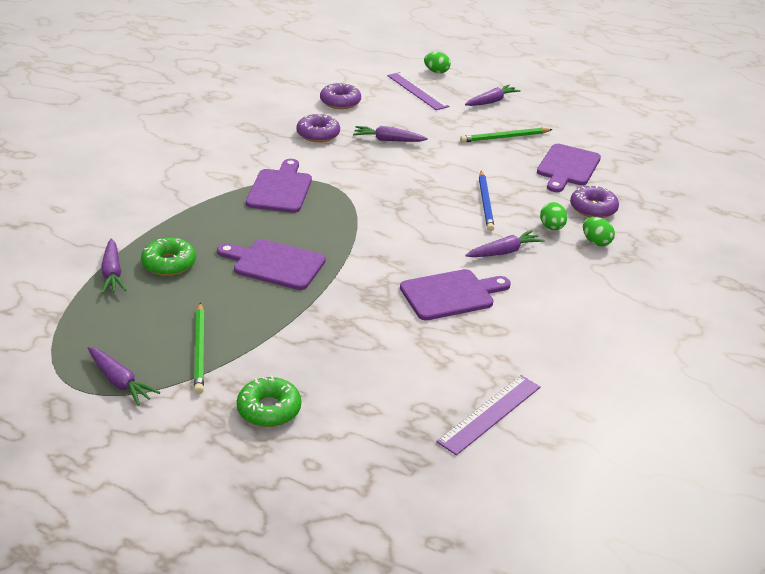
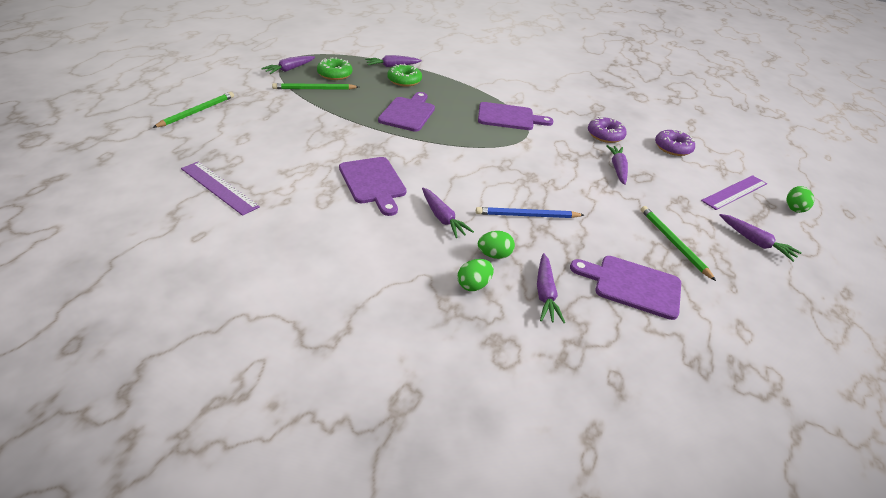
camera: 85 degrees right, 5 degrees up
(269, 409) = (252, 107): green donut -> green donut (335, 74)
(287, 469) = (197, 112): none -> green pencil
(593, 208) = (545, 294): purple donut -> purple carrot

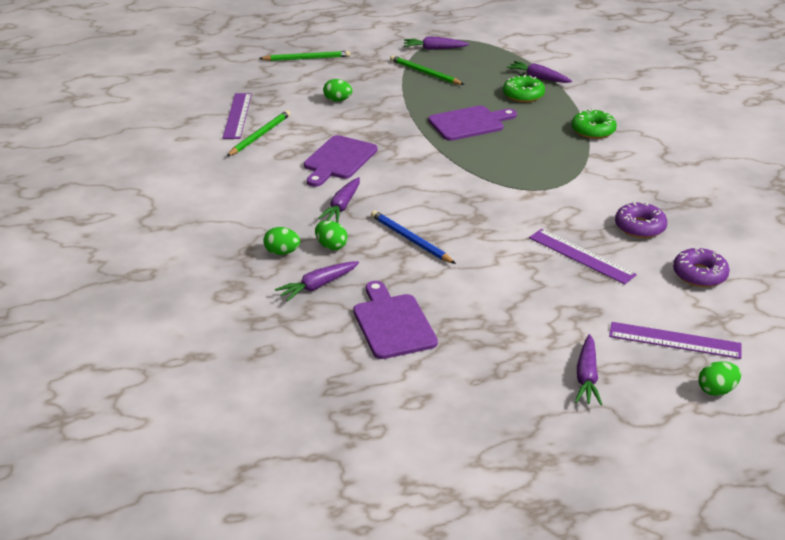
camera: 55 degrees right, 5 degrees down
(286, 135) = (337, 100): none -> green egg
(335, 74) = (466, 66): green donut -> green donut (593, 130)
(509, 117) = (564, 167): purple cutting board -> none
(617, 168) = (581, 256): purple carrot -> purple ruler
(673, 243) = (497, 327): green pencil -> green pencil (260, 135)

